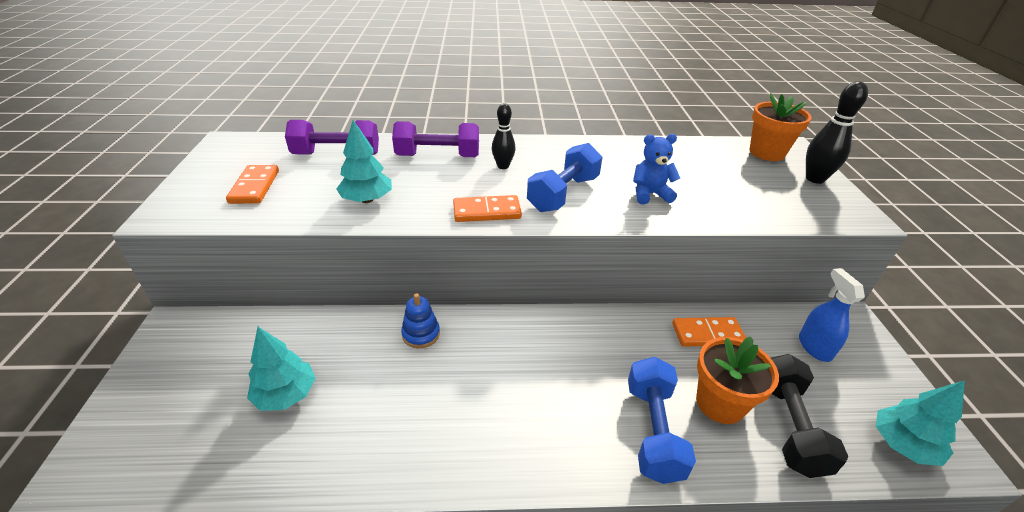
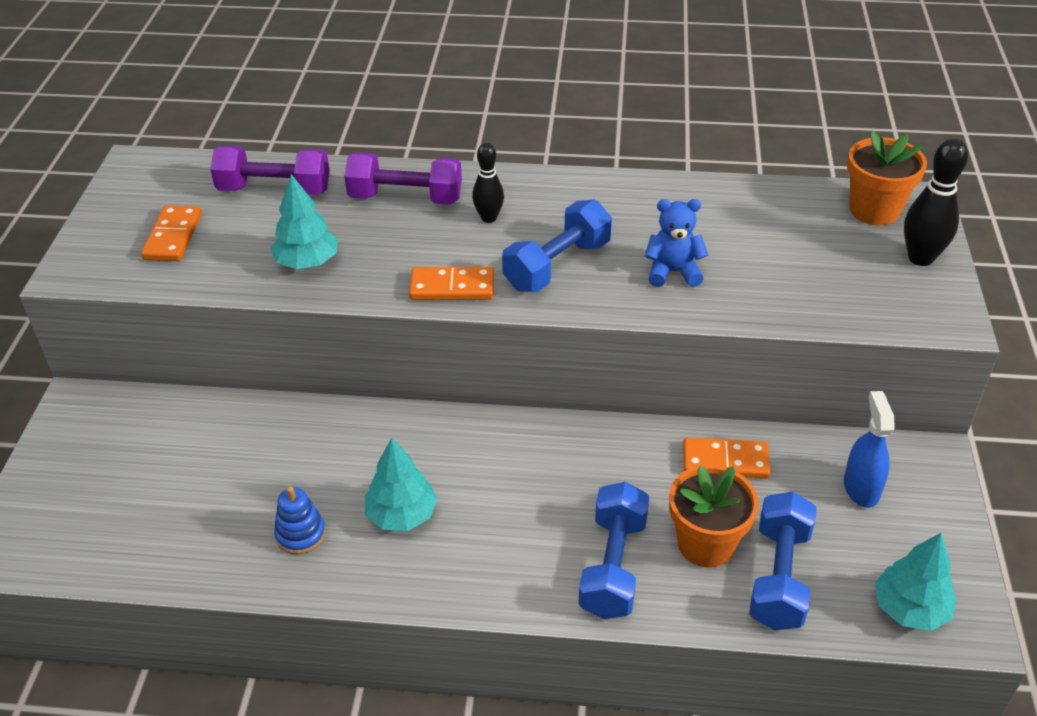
camera: 10 degrees right, 5 degrees up
(286, 394) = (205, 491): turquoise tree -> turquoise tree (402, 515)
(421, 334) = (364, 434): blue stacking toy -> blue stacking toy (300, 534)
(788, 426) = (779, 576): black dumbbell -> blue dumbbell

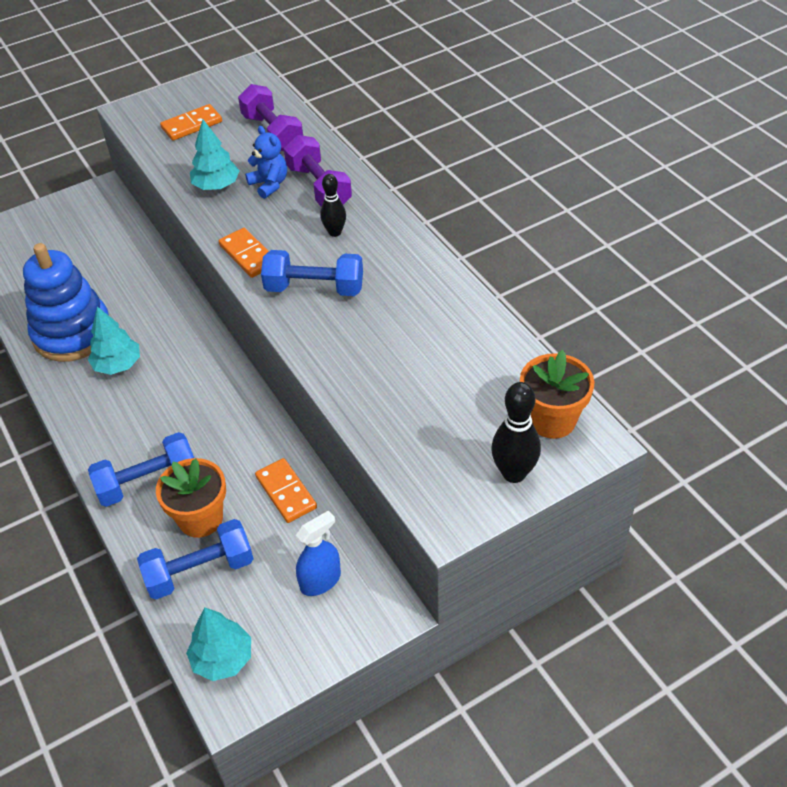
camera: 55 degrees right, 5 degrees up
(300, 534) = (72, 333): blue stacking toy -> blue stacking toy, size x2.33
(673, 272) = (361, 346): blue teddy bear -> blue teddy bear (269, 184)

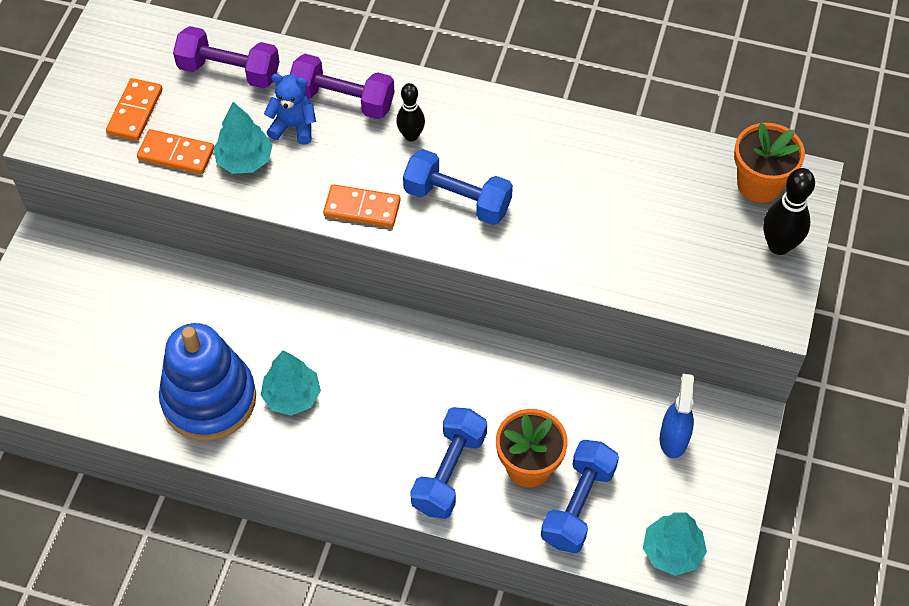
camera: 45 degrees left, 10 degrees up
(286, 492) = (569, 393): orange domino -> orange domino (176, 154)
(314, 288) = (457, 200): blue dumbbell -> blue dumbbell turned 60 degrees clockwise

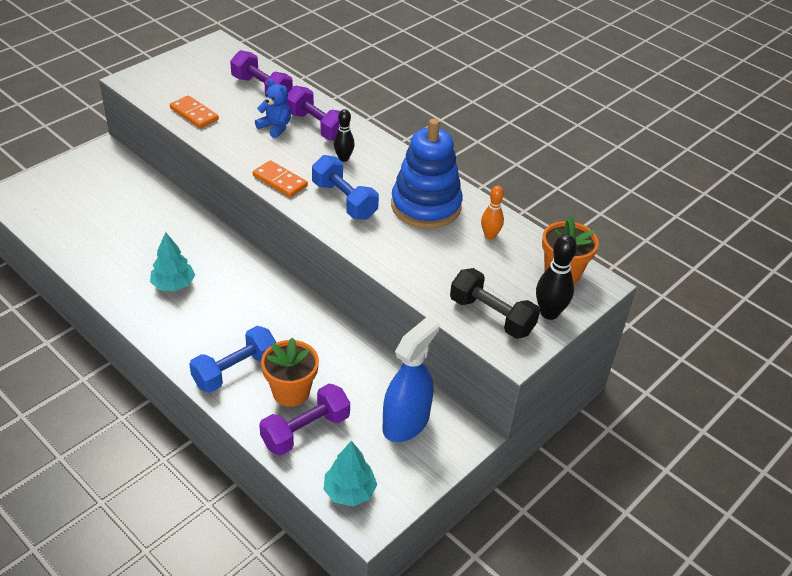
camera: 25 degrees right, 15 degrees down
(135, 112) = (190, 87): orange domino -> none
(209, 399) = (123, 265): blue stacking toy -> blue stacking toy (426, 206)
(244, 160) = (231, 132): turquoise tree -> none
(578, 505) = (305, 430): blue dumbbell -> purple dumbbell
(651, 169) = (490, 235): none -> orange bowling pin
(673, 438) = (406, 423): blue spray bottle -> blue spray bottle, size x1.61
(724, 281) = (491, 316): none -> black dumbbell

